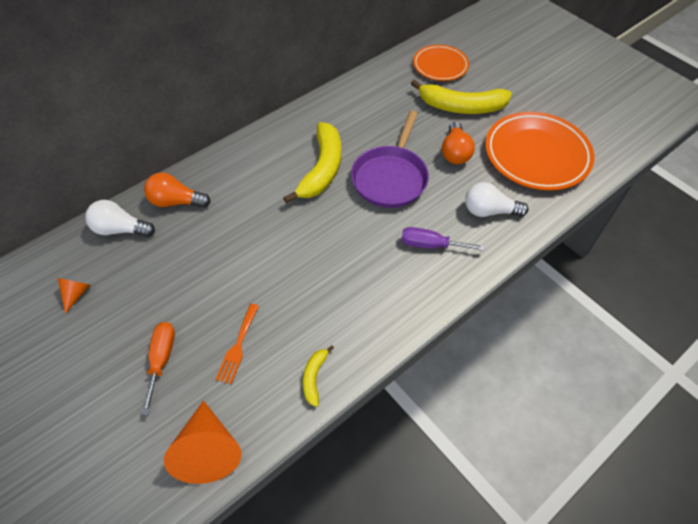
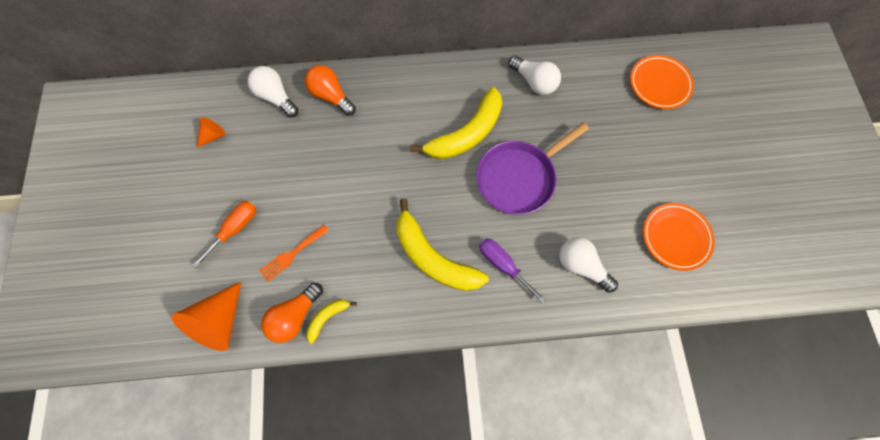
camera: 35 degrees right, 15 degrees up
(347, 107) = (534, 82): none -> white light bulb
(455, 152) = (598, 187): orange light bulb -> orange light bulb (295, 316)
(461, 107) = (643, 142): yellow banana -> yellow banana (433, 257)
(536, 155) = (675, 237): orange plate -> orange plate, size x0.60

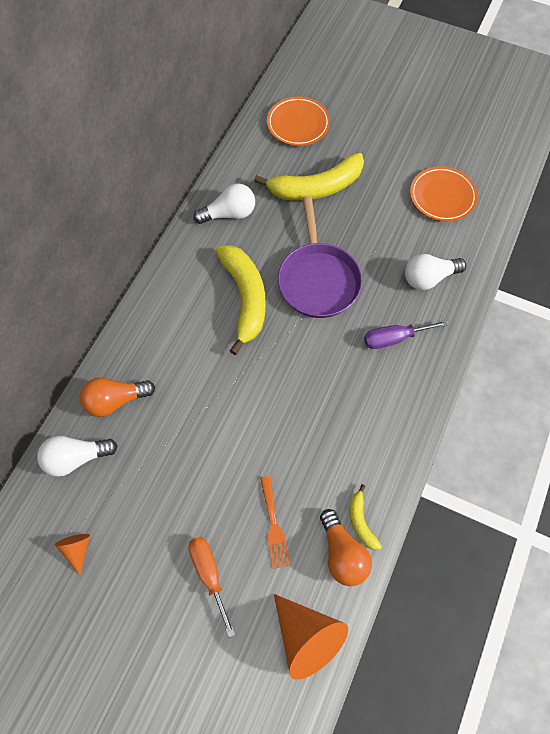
camera: 60 degrees left, 5 degrees down
(433, 257) = (353, 393): yellow banana -> yellow banana (316, 187)

